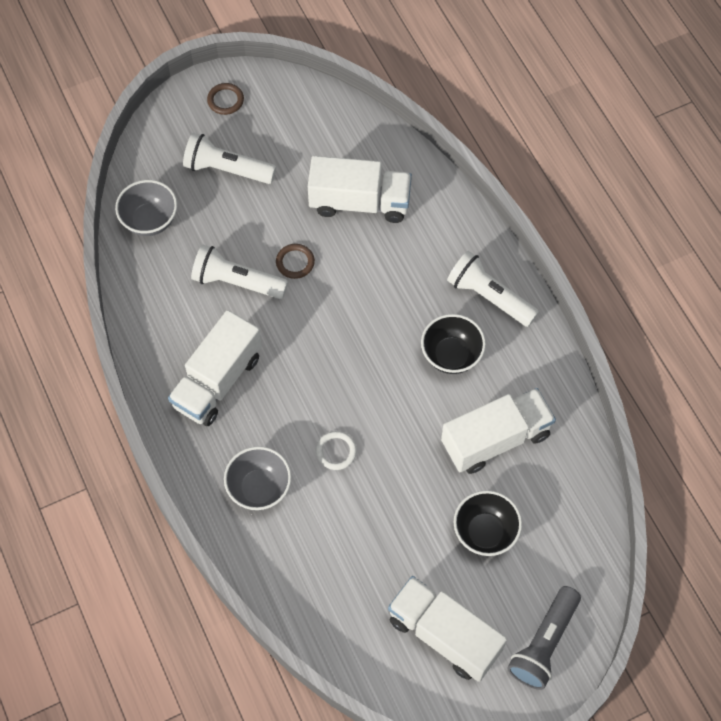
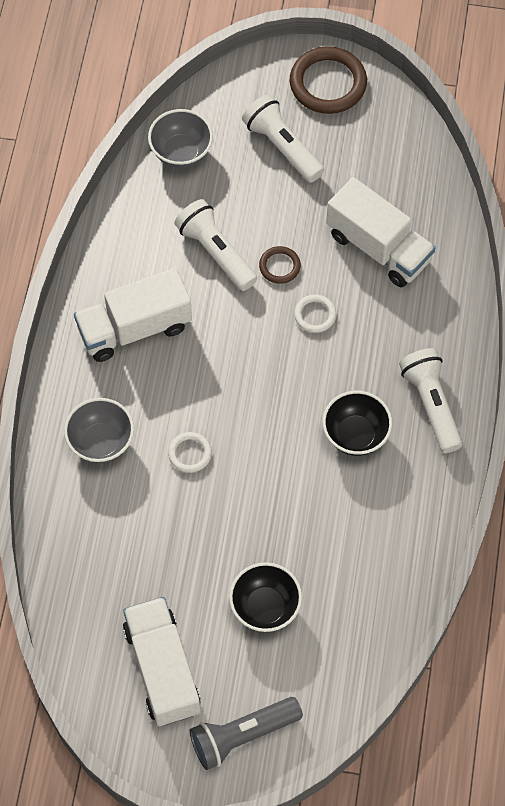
camera: 35 degrees right, 0 degrees up
(225, 100) = (328, 83): brown ring -> brown ring, size x1.95
(351, 283) = (315, 315): none -> white ring
(495, 439) = (338, 534): white truck -> none

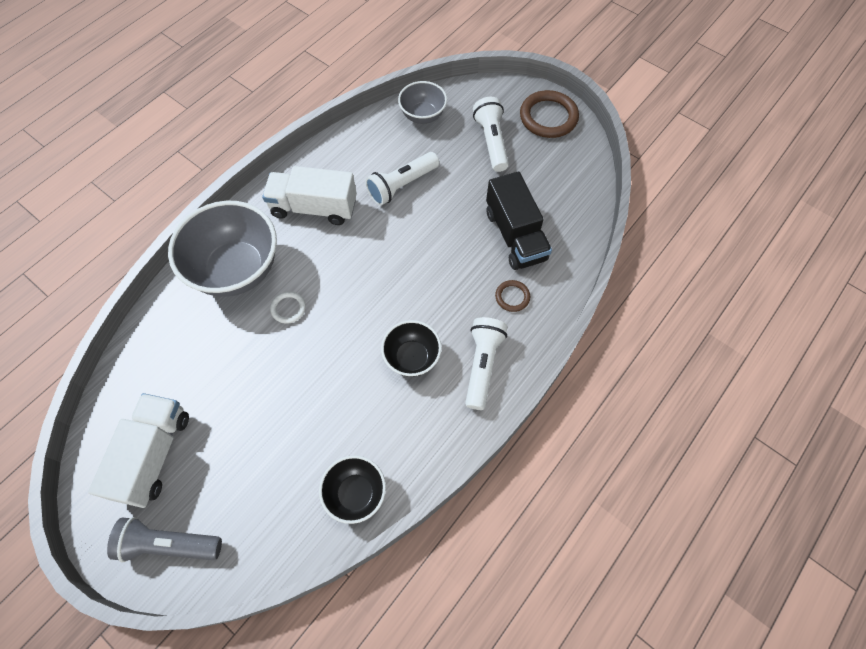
camera: 30 degrees right, 0 degrees up
(101, 442) = (237, 270): grey bowl -> grey bowl, size x1.85
(215, 252) = (401, 185): white flashlight -> white flashlight turned 120 degrees counterclockwise
(265, 607) = (258, 451): black bowl -> black bowl (356, 493)
(279, 266) = (437, 215): brown ring -> brown ring (512, 297)
(315, 315) = (440, 259): white ring -> none
(378, 247) = (515, 235): white truck -> black truck

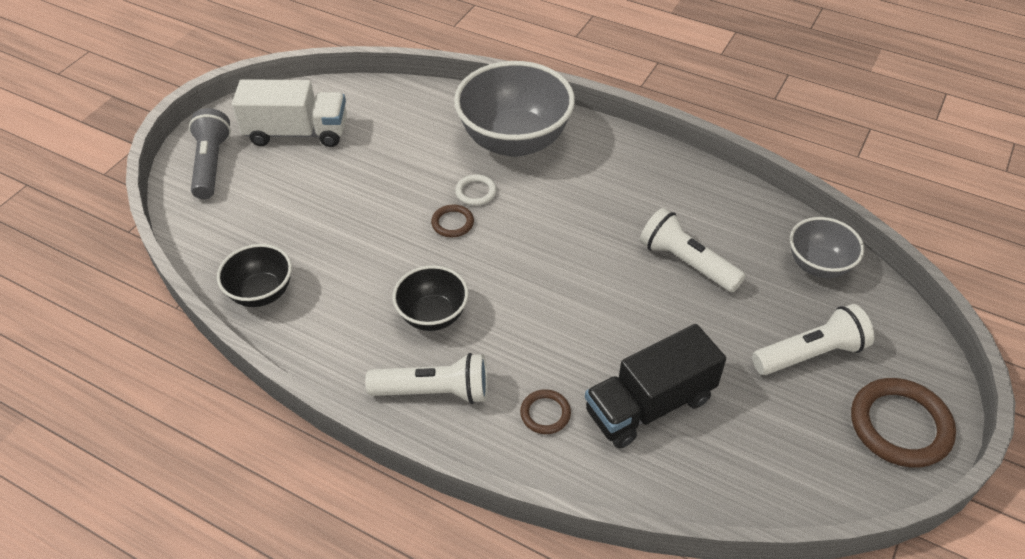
camera: 80 degrees right, 15 degrees down
(314, 207) = (619, 185): white truck -> none
(318, 331) = (452, 223): none -> brown ring

